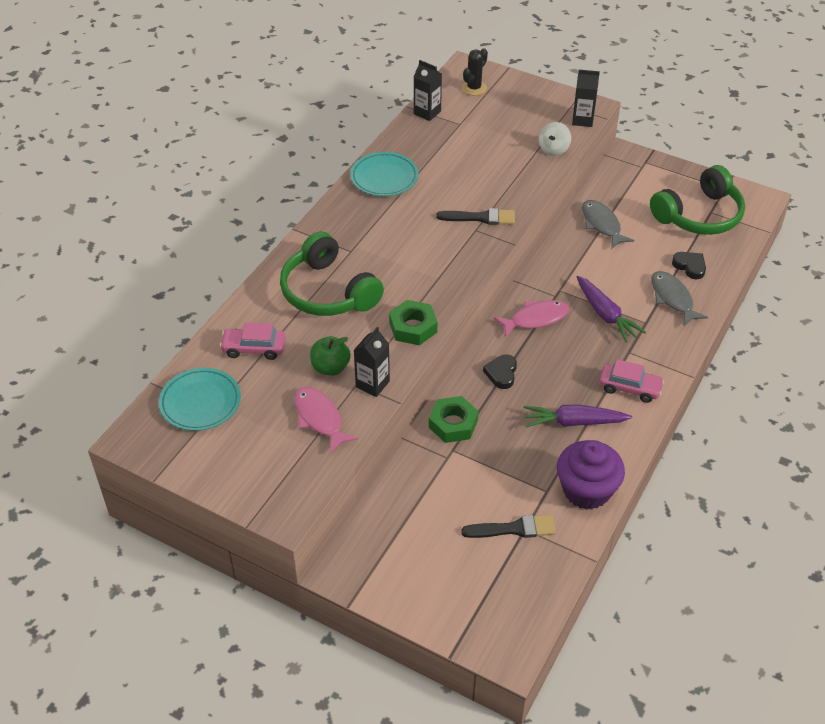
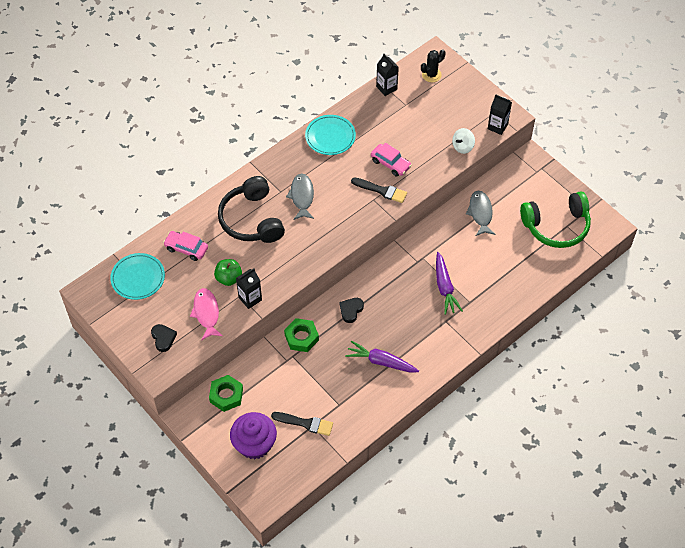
camera: 20 degrees right, 10 degrees up
(328, 292) = (251, 219): green headphones -> black headphones
(413, 327) = (295, 264): green nut -> green nut (226, 395)
(535, 319) = (394, 276): pink fish -> none
(586, 490) = (365, 412): purple cupcake -> purple cupcake (254, 444)
(630, 388) = (432, 348): pink car -> pink car (390, 163)
(672, 298) = (499, 289): grey fish -> grey fish (302, 196)
(690, 266) = (525, 267): black heart -> black heart (163, 338)

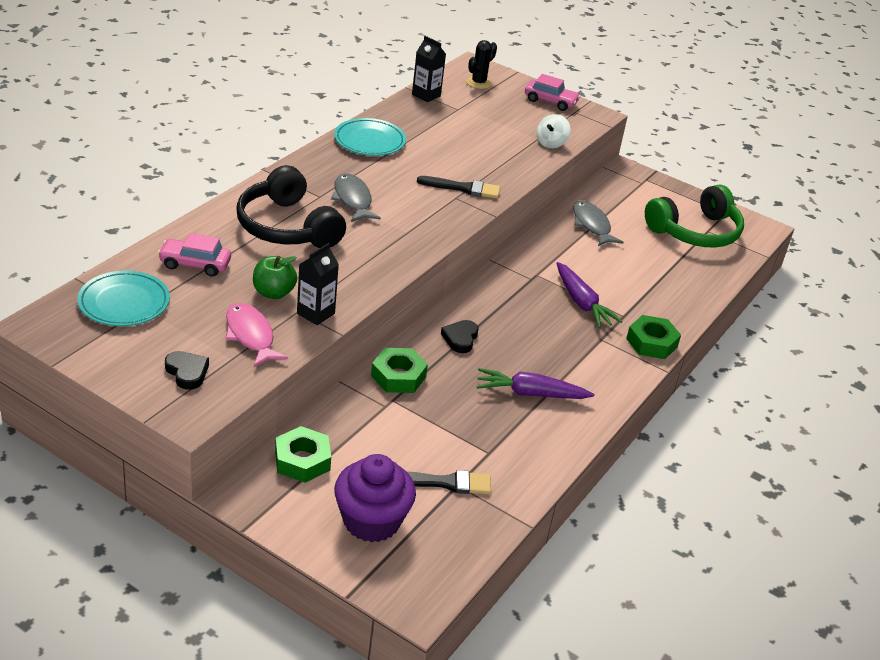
camera: 20 degrees left, 20 degrees down
(390, 163) = (463, 162): pink car -> pink car (550, 101)
(479, 328) = (651, 343): none -> green nut
(497, 126) = (585, 124): black carton -> none

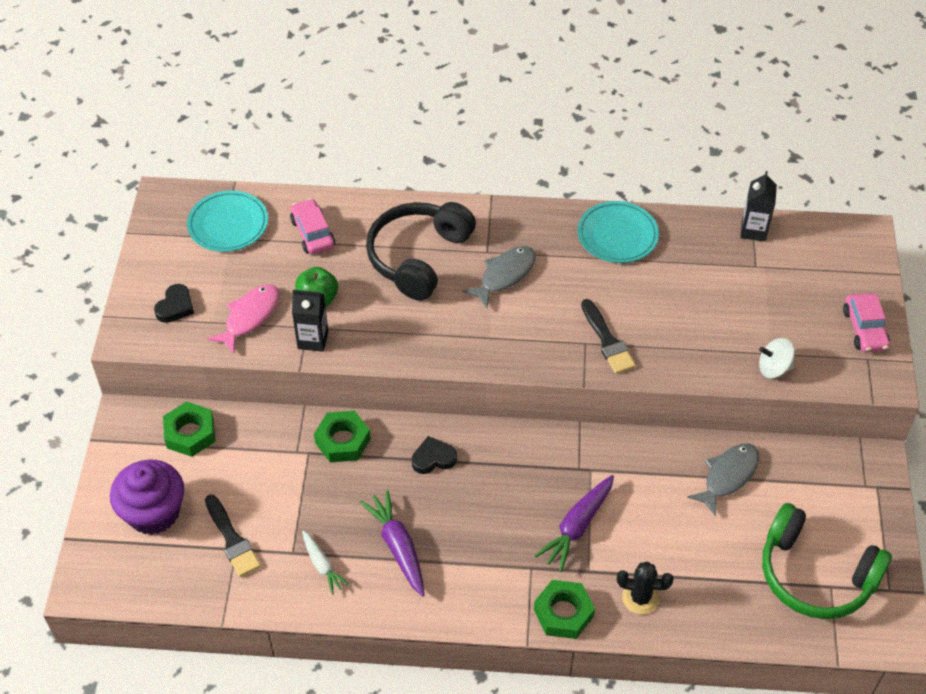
camera: 65 degrees right, 15 degrees up
(478, 83) = (831, 256): black cactus -> black cactus (640, 598)
(516, 441) = (322, 565): none -> white carrot

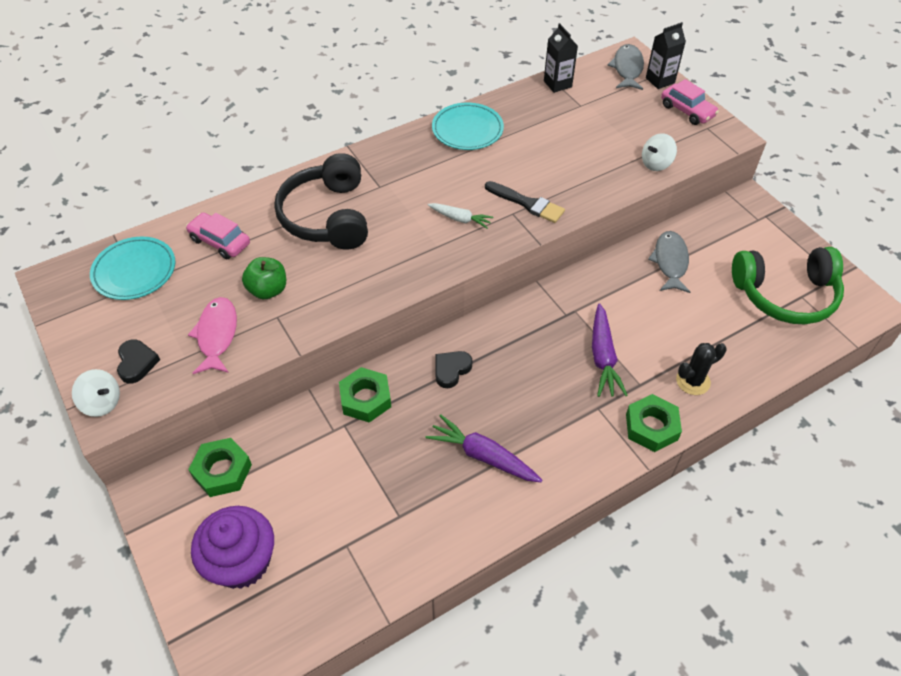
camera: 35 degrees left, 0 degrees up
(129, 325) = (102, 403): none -> white spinning top
(232, 539) = (336, 539): black brush -> none
(313, 340) = (291, 324): black carton -> black carton (660, 80)
(322, 565) = (434, 511): white carrot -> white carrot (460, 219)
(504, 275) = (408, 196): grey fish -> grey fish (627, 68)

